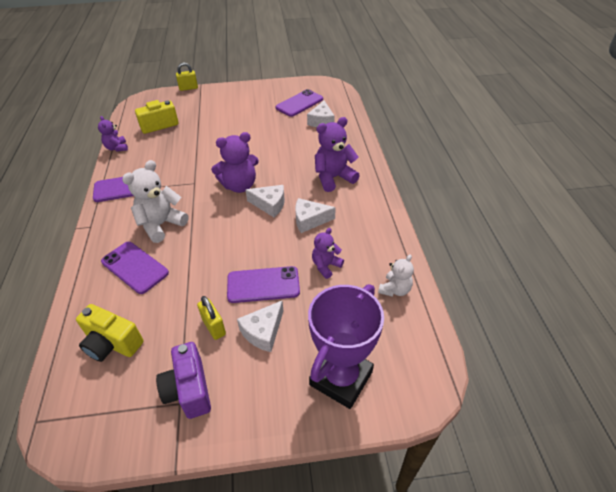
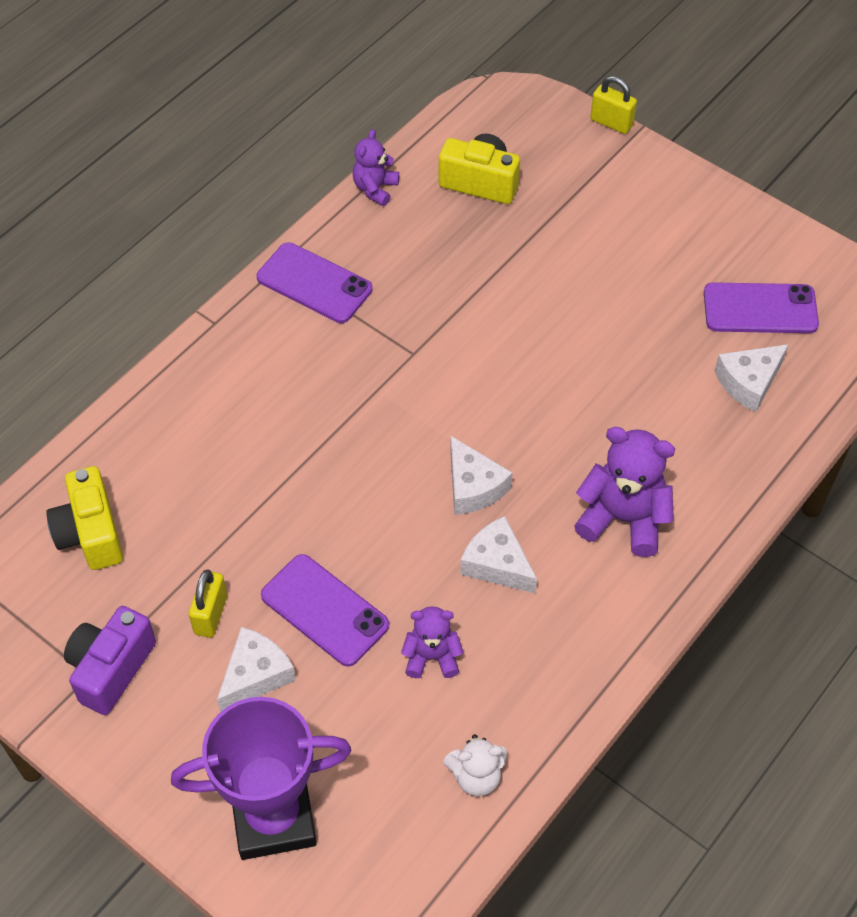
camera: 45 degrees right, 10 degrees up
(135, 267) = (206, 441): purple phone -> none
(161, 225) = (300, 396): white teddy bear -> none
(239, 186) = (469, 413): purple teddy bear -> none
(263, 332) = (256, 675): white cheese -> white cheese turned 135 degrees clockwise

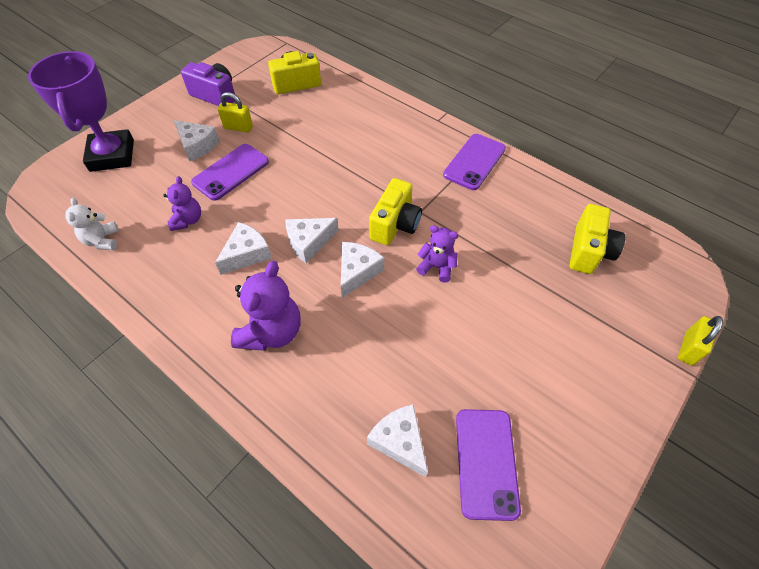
camera: 90 degrees right, 0 degrees up
(375, 189) = (565, 190): purple teddy bear -> purple teddy bear (436, 267)
(438, 383) = (395, 225): none -> yellow camera
(523, 426) = (357, 272): none -> white cheese

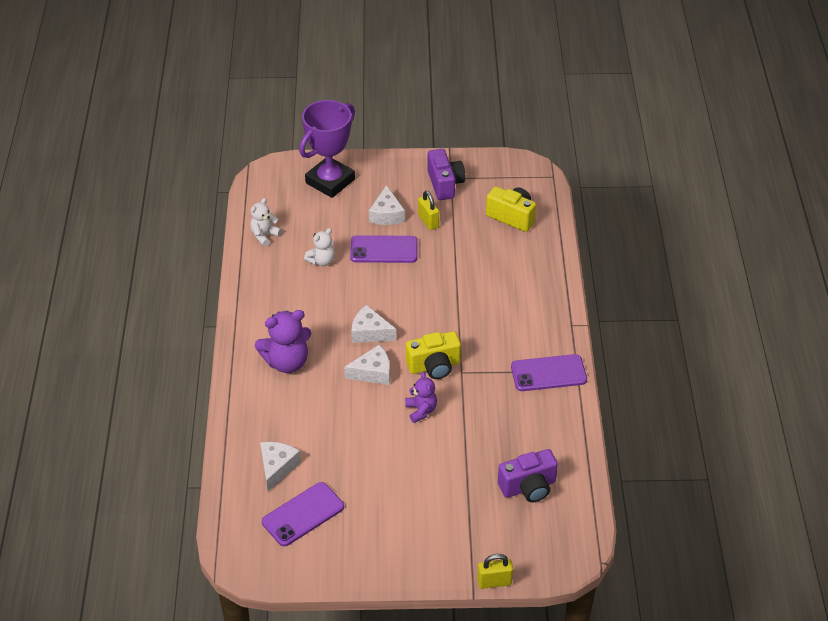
camera: 50 degrees right, 10 degrees down
(187, 220) = (322, 261): purple teddy bear -> white teddy bear
(247, 254) = (328, 309): white cheese -> none
(589, 251) = (528, 487): yellow camera -> purple camera

